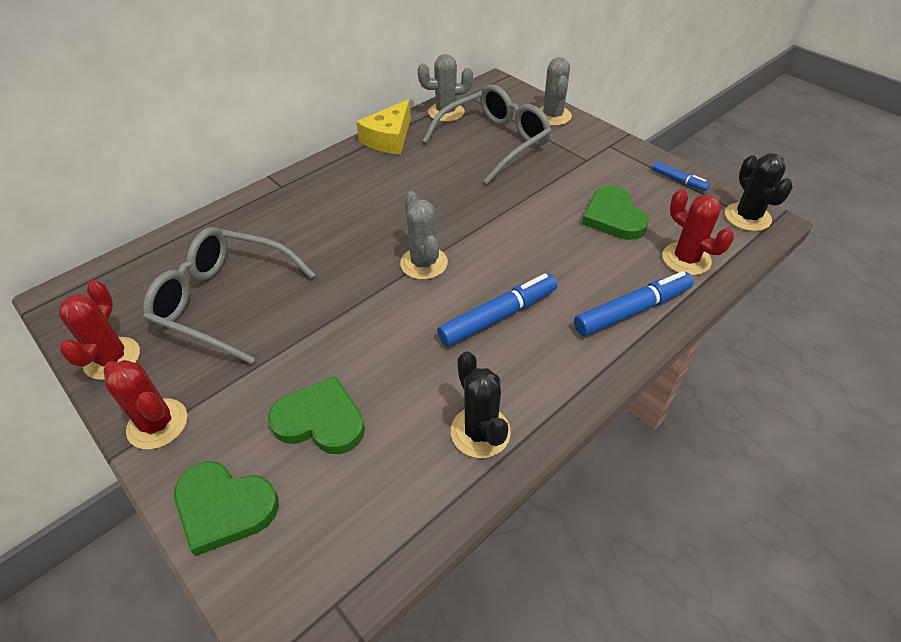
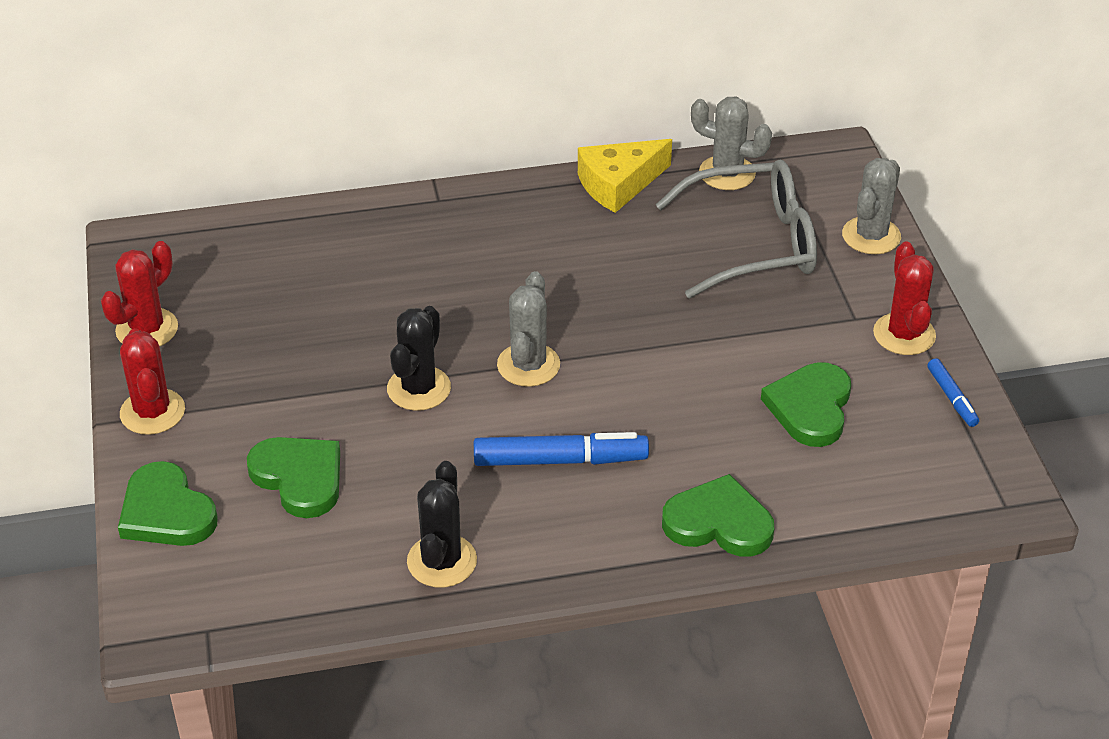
camera: 30 degrees right, 5 degrees down
(223, 301) = (286, 315): grey glasses -> none
(632, 310) = (718, 523): blue marker -> green heart
(686, 259) = (848, 497): red cactus -> red cactus (904, 334)
(747, 217) = (991, 483): black cactus -> black cactus (419, 388)

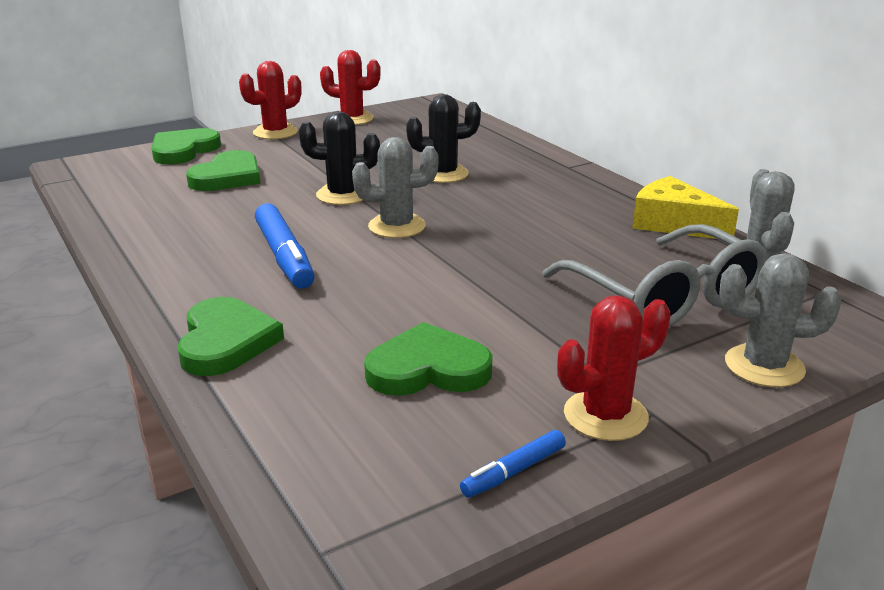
camera: 70 degrees right, 15 degrees down
(442, 561) = (150, 233): black cactus -> black cactus (443, 174)

